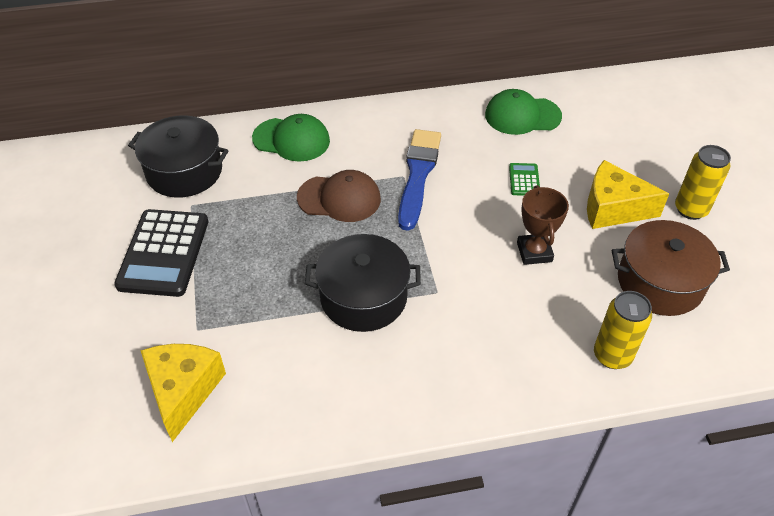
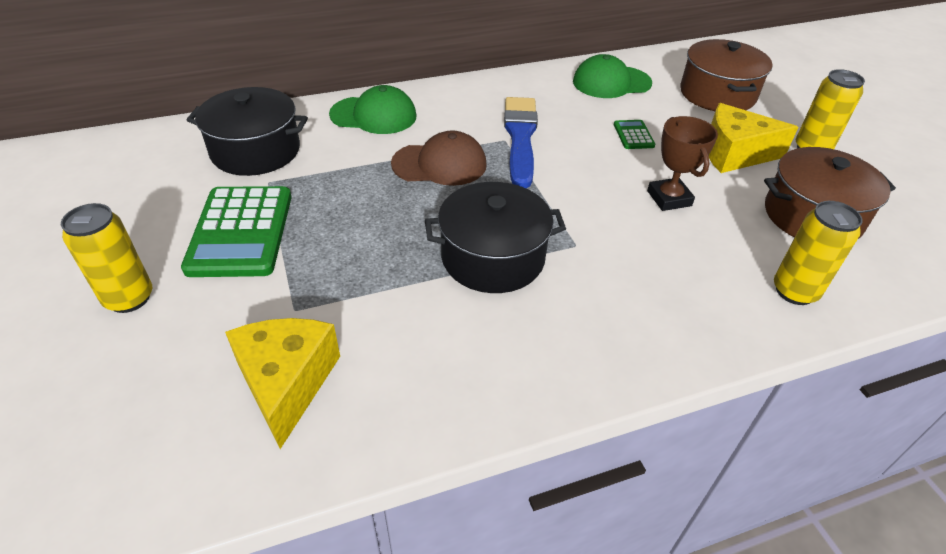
camera: 10 degrees left, 5 degrees down
(74, 306) = (129, 298): none -> yellow can
(164, 253) = (241, 232): black calculator -> green calculator
(622, 137) = (717, 94): none -> brown pot

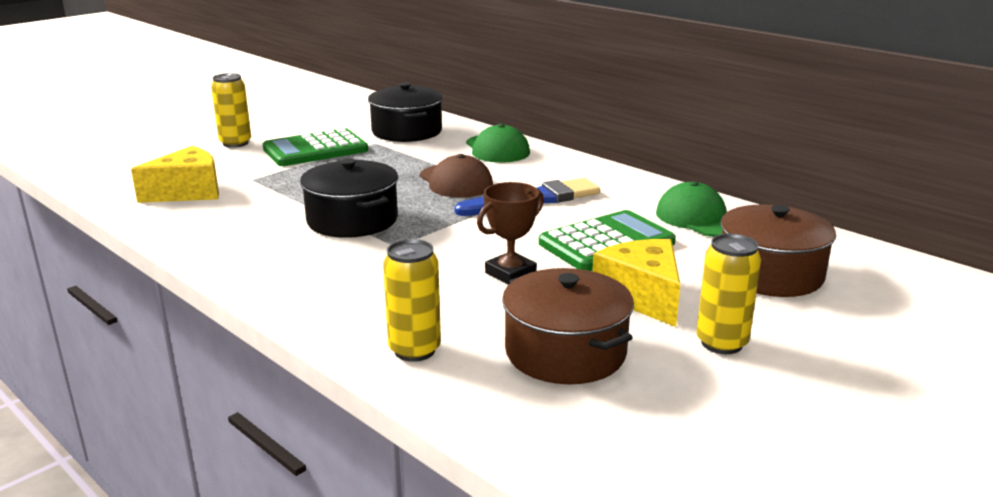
camera: 65 degrees right, 20 degrees down
(633, 135) = (606, 243): green calculator -> green calculator, size x2.22

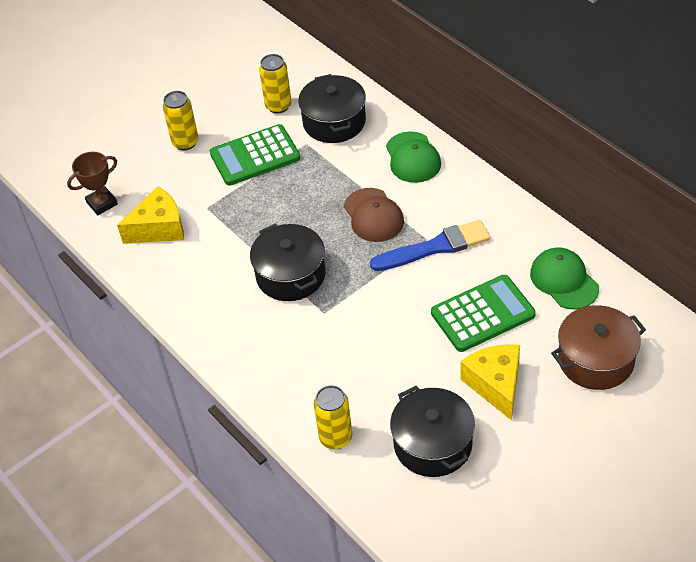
camera: 10 degrees right, 25 degrees up
(510, 273) = (406, 352): brown trophy -> brown trophy (102, 203)
(565, 352) = (433, 444): brown pot -> black pot
(721, 343) = (537, 439): yellow can -> yellow can (278, 106)

